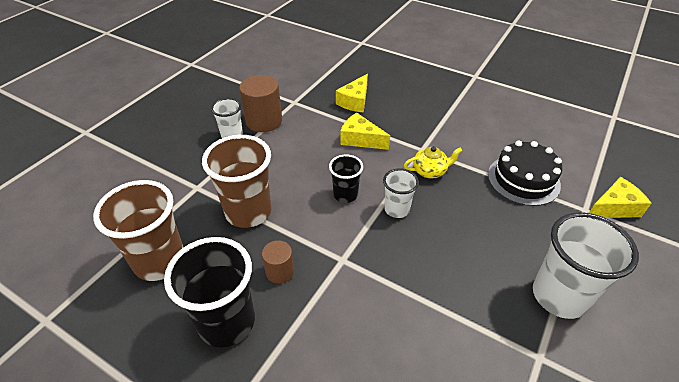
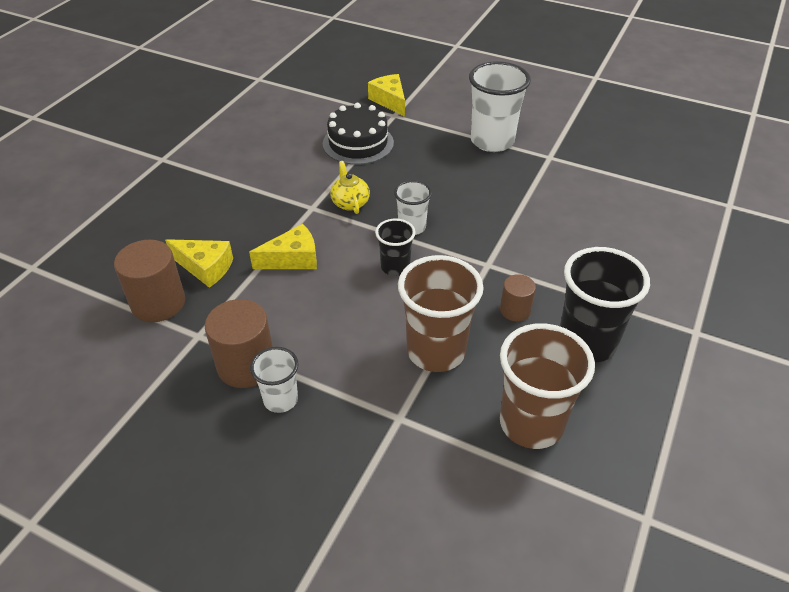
camera: 95 degrees left, 0 degrees up
(325, 86) = (158, 303): none -> brown cylinder
(360, 139) = (293, 259): yellow cheese -> yellow cheese turned 135 degrees counterclockwise

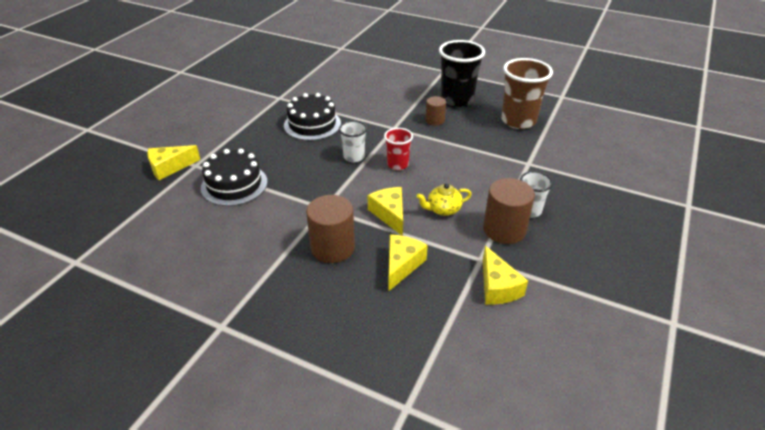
camera: 90 degrees left, 5 degrees down
(149, 346) = (497, 287): none -> yellow cheese
(158, 303) = (448, 289): brown cylinder -> brown cylinder (332, 247)
(350, 203) = (320, 187): yellow teapot -> yellow teapot (443, 209)
(395, 267) = (397, 164): black cup -> red cup
(436, 351) = (474, 149): brown cup -> none
(486, 189) = (312, 124): none -> black cake
(492, 141) = (252, 119): white cup -> none

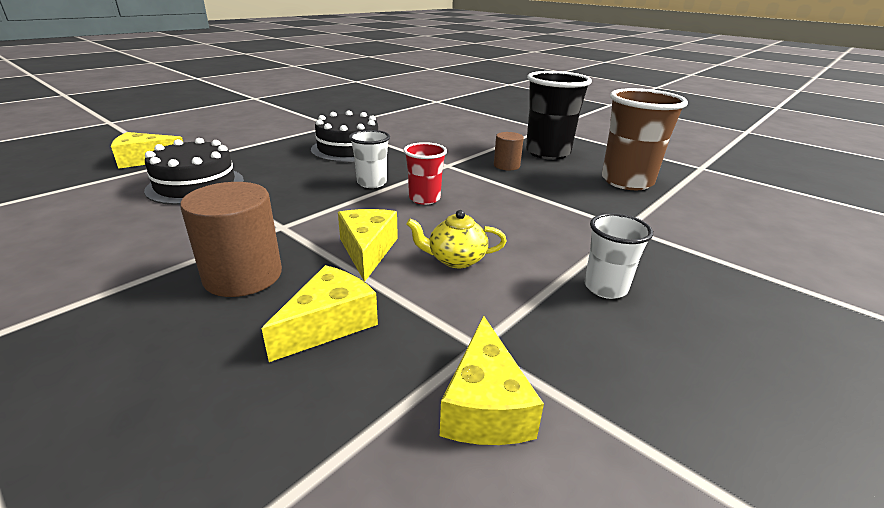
camera: 15 degrees right, 10 degrees down
(504, 229) = (546, 307): brown cylinder -> none

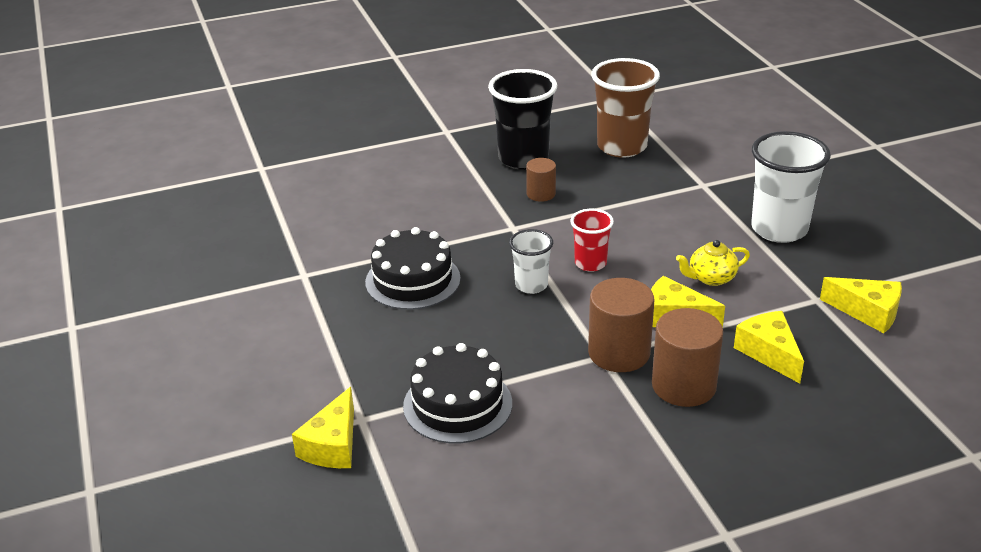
camera: 60 degrees left, 5 degrees up
(289, 233) = (619, 353): none -> brown cylinder
(456, 259) = (711, 278): yellow teapot -> yellow teapot turned 45 degrees clockwise
(605, 288) = (779, 229): white cup -> white cup, size x1.81

